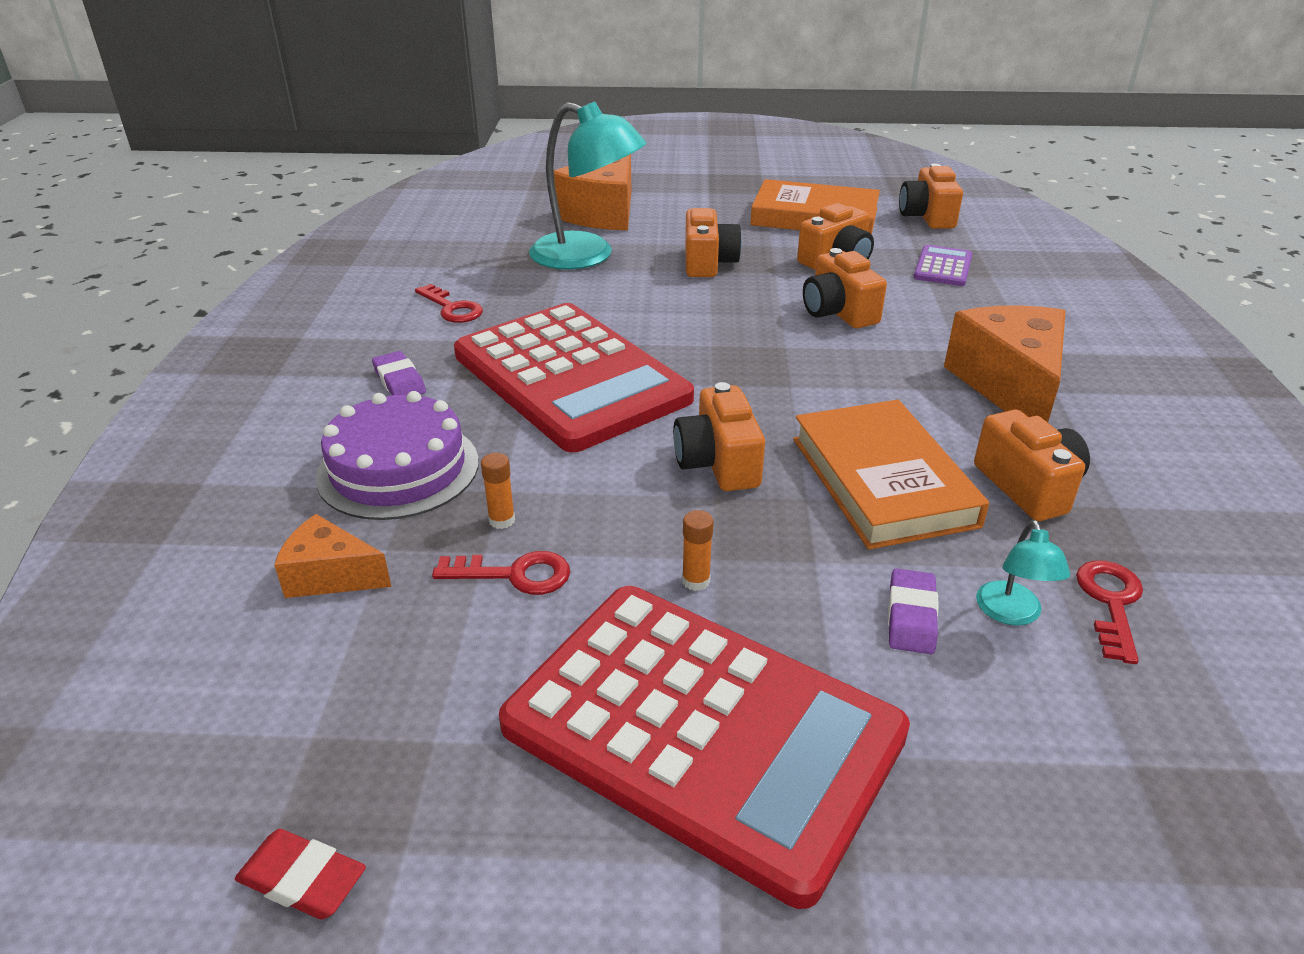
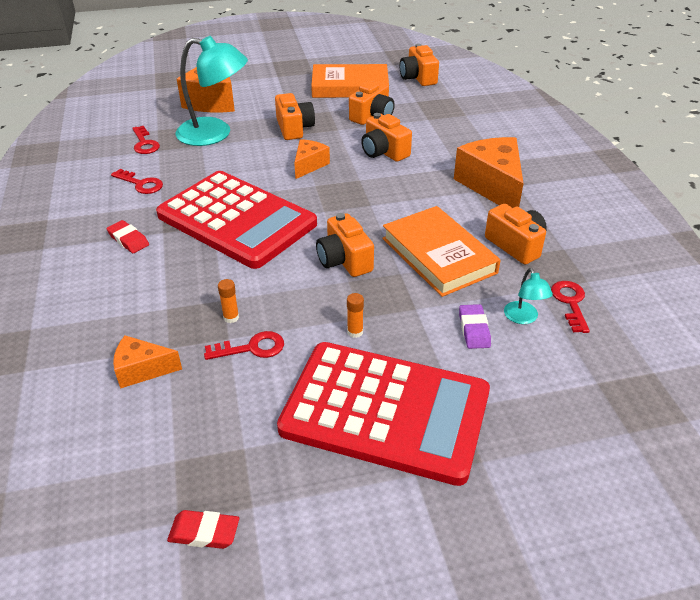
camera: 15 degrees left, 5 degrees up
(398, 469) = (154, 297): purple cake -> none
(399, 381) = (128, 240): purple eraser -> red eraser
(481, 256) = (144, 143): none -> red key
(712, 315) = (309, 165): none -> orange cheese
(943, 267) = (436, 112): purple calculator -> none

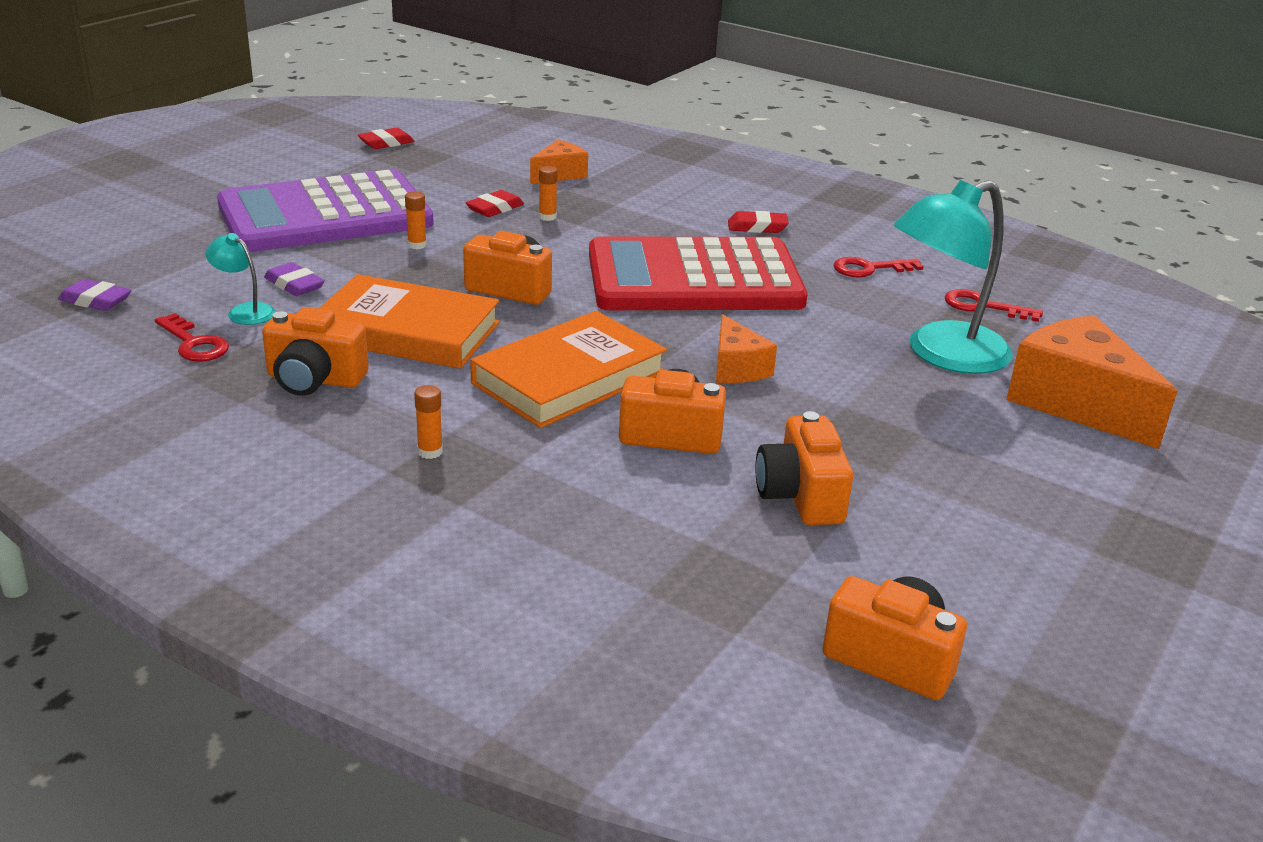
camera: 135 degrees right, 10 degrees down
(251, 348) = (495, 208): red key -> red eraser
(294, 128) = (867, 412): orange camera -> none
(350, 86) = (962, 549): orange book -> orange book (569, 378)
(385, 411) = (325, 215): red calculator -> purple calculator
(492, 185) = (430, 452): orange cheese -> orange glue stick
(624, 380) = (96, 300): none -> purple eraser

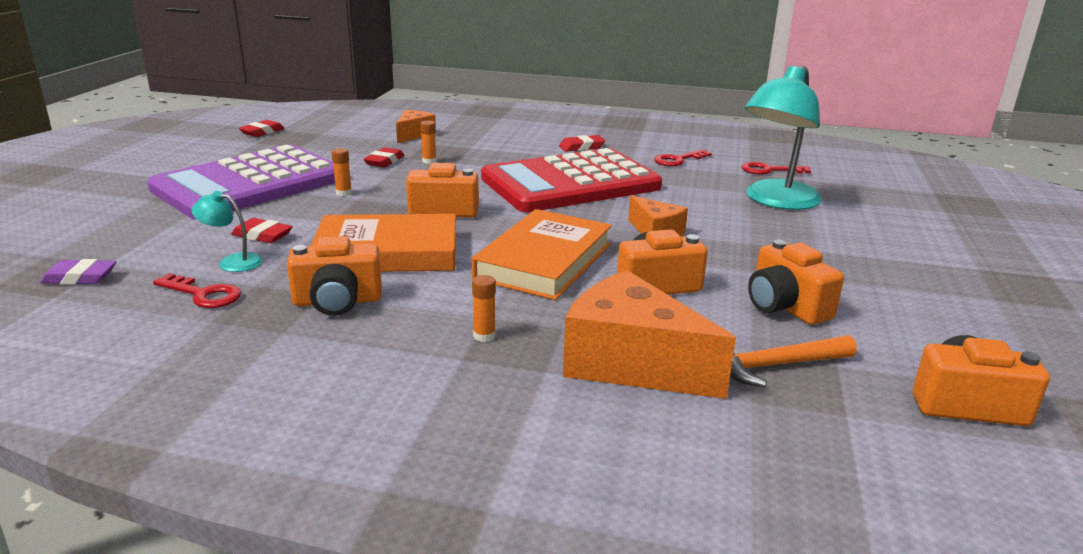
camera: 20 degrees left, 5 degrees down
(294, 285) = (262, 235): purple eraser -> red eraser
(711, 560) = (774, 366): none -> orange hammer
(1076, 403) = (883, 214): orange cheese -> orange cheese (631, 363)

